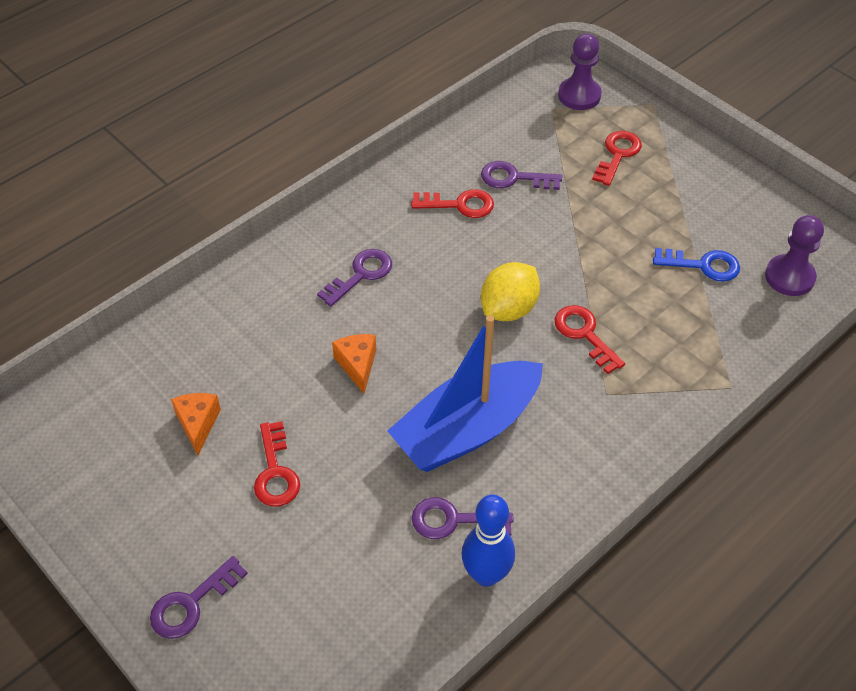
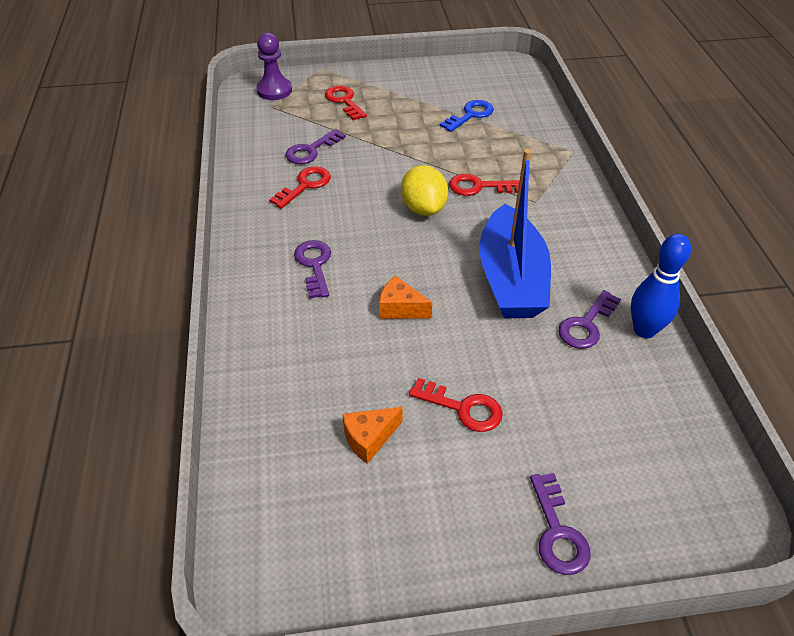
camera: 55 degrees left, 5 degrees down
(198, 424) = (369, 439): orange cheese -> orange cheese turned 60 degrees counterclockwise
(789, 277) = (511, 91): purple pawn -> none

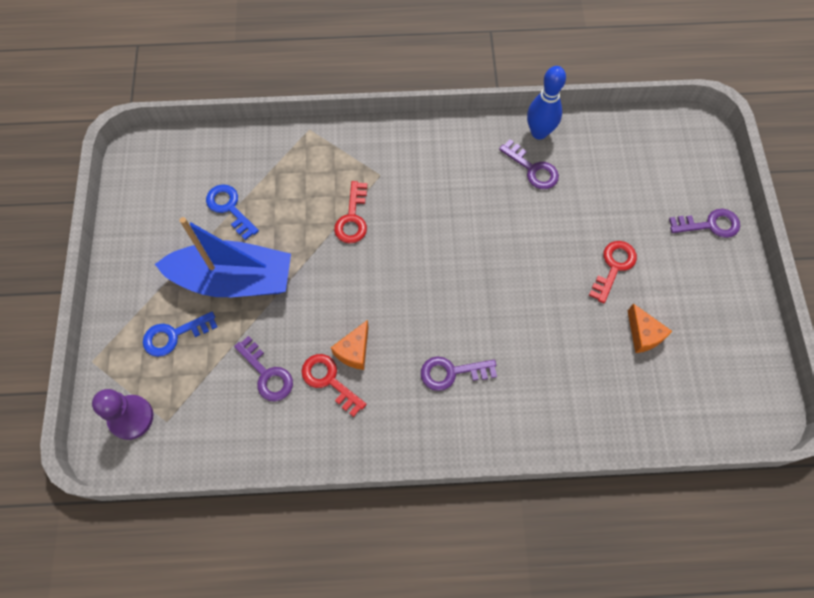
camera: 85 degrees left, 20 degrees up
(344, 101) = (174, 335): red key -> blue key
(400, 308) = (510, 302): orange cheese -> orange cheese (354, 351)
(423, 208) = (379, 270): yellow lemon -> none
(511, 279) = (479, 212): blue boat -> blue boat (233, 280)

